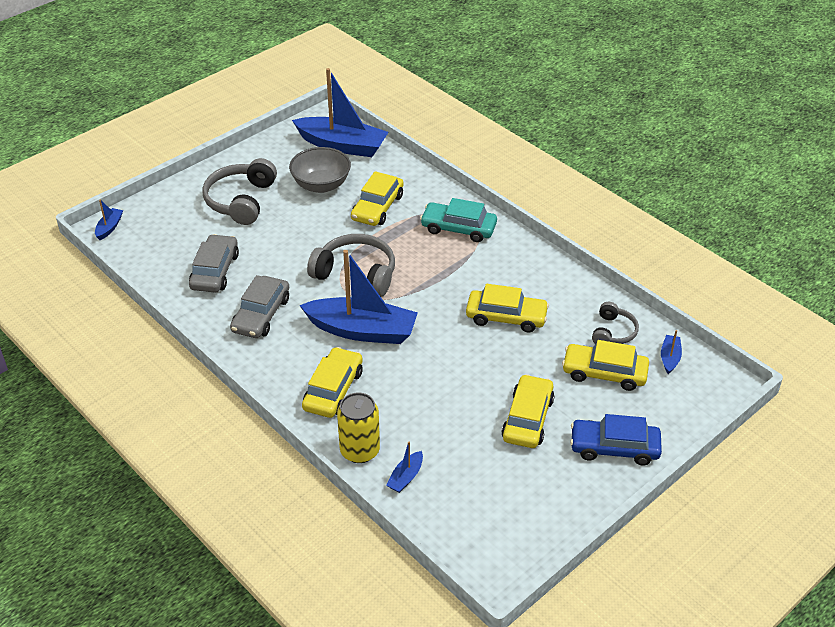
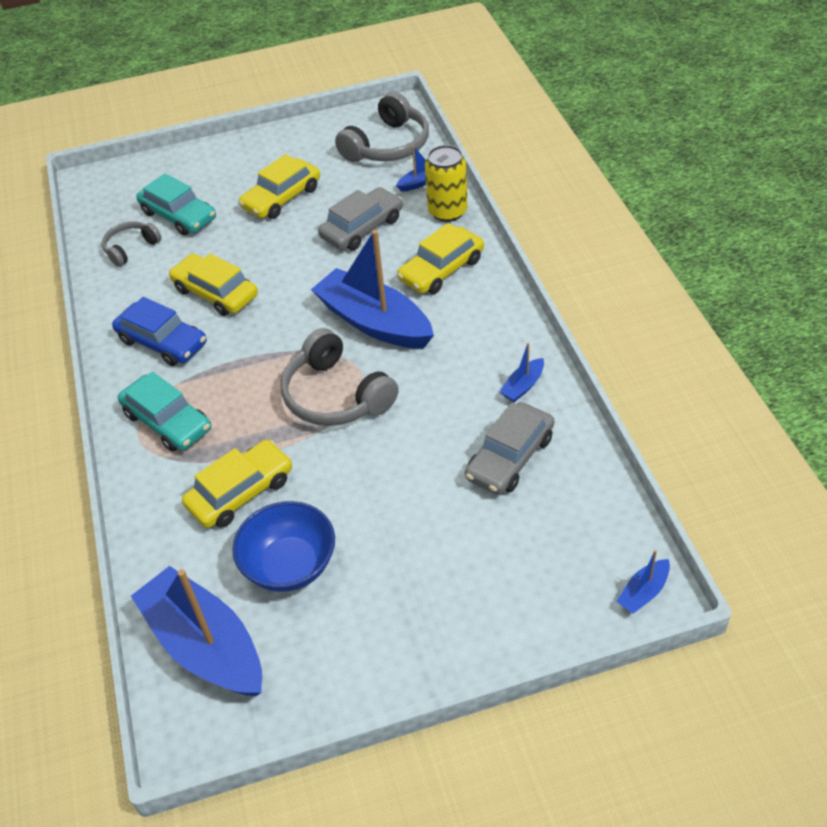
camera: 150 degrees left, 5 degrees up
(241, 201) = (423, 577): grey headphones -> grey headphones (387, 145)
(261, 315) = (477, 376): grey car -> grey car (362, 228)
(321, 185) = (290, 565): grey bowl -> blue bowl
(604, 373) = (178, 215): yellow car -> turquoise car
(614, 448) = (232, 160): blue car -> blue car (162, 342)
(669, 358) = (109, 212): blue boat -> blue boat (523, 386)

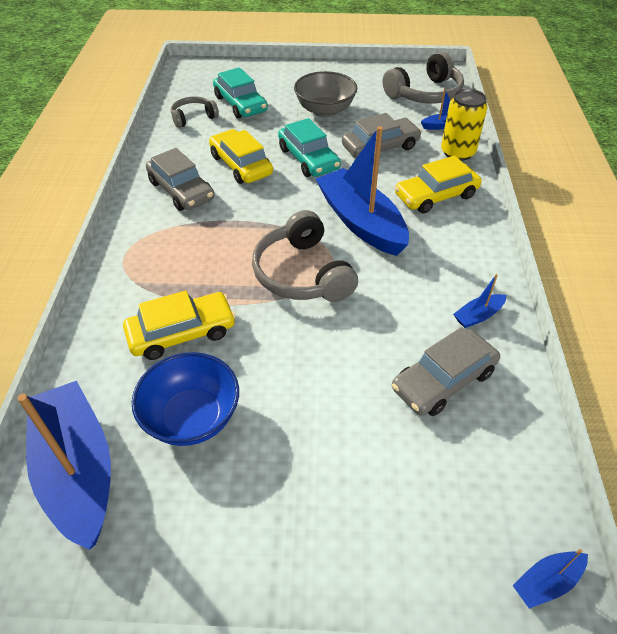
camera: 15 degrees right, 0 degrees up
(162, 342) = (181, 190): blue car -> grey car
(167, 421) = (152, 253): turquoise car -> turquoise car (308, 159)
(281, 198) = (325, 110): yellow car -> grey bowl

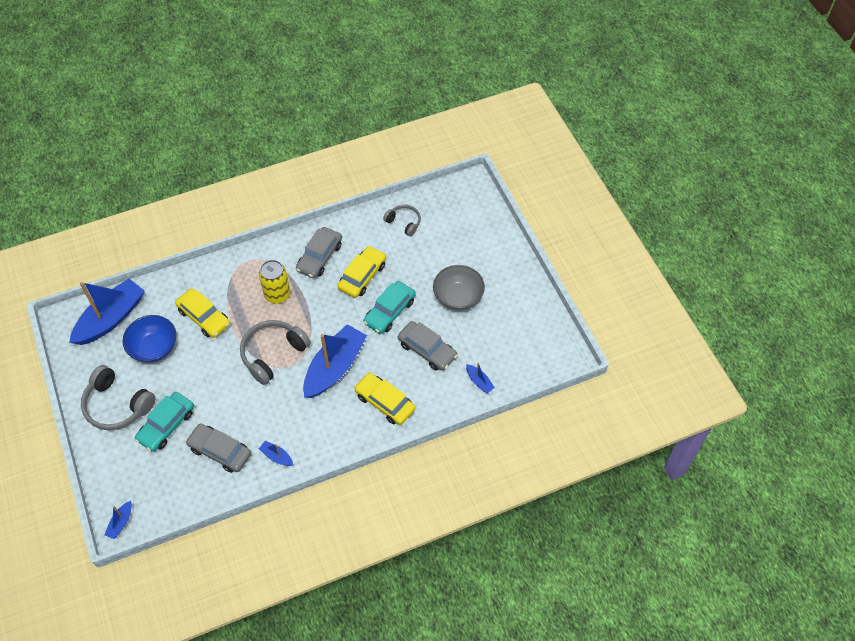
camera: 65 degrees right, 10 degrees up
(240, 104) = (437, 241): turquoise car -> turquoise car (166, 425)
(425, 94) = (522, 356): grey headphones -> grey headphones (117, 405)
(457, 152) = (446, 402): yellow can -> yellow can (277, 294)
(546, 582) = (121, 522): blue boat -> blue boat turned 105 degrees counterclockwise

